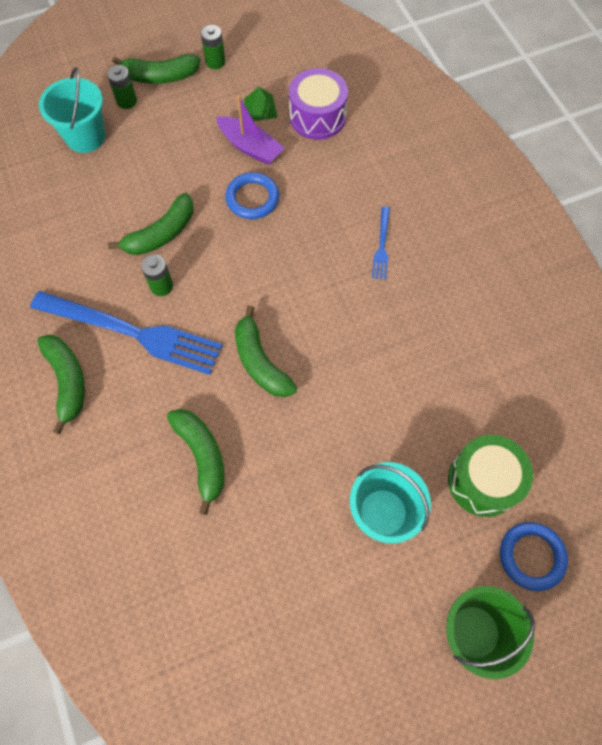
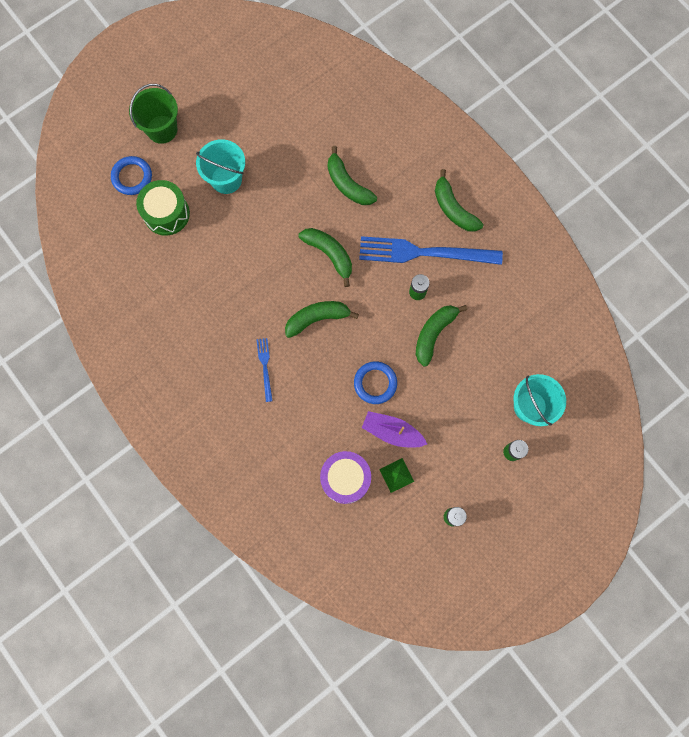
camera: 165 degrees right, 10 degrees up
(160, 76) = (494, 487): green banana -> green banana (317, 318)

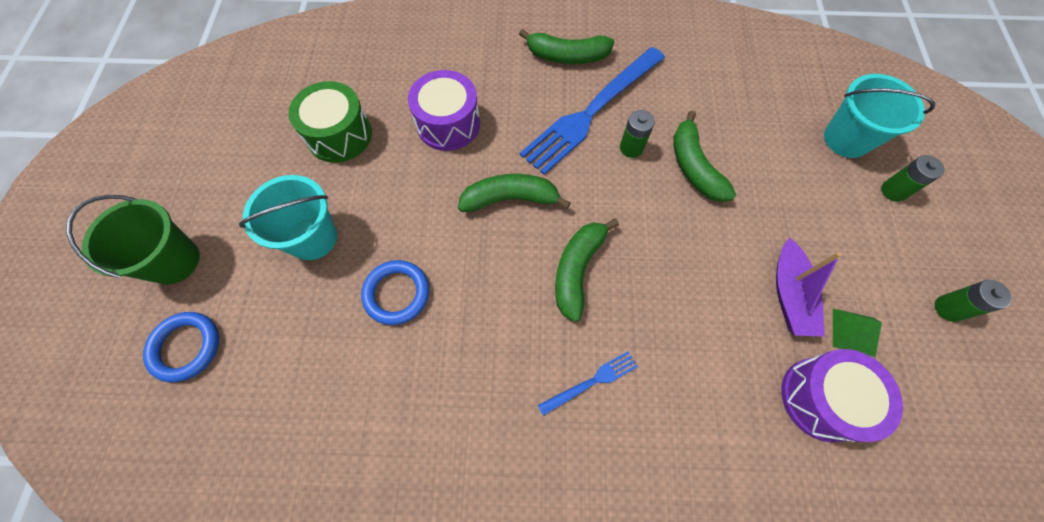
camera: 50 degrees left, 10 degrees down
(166, 213) = (277, 343): green drum -> green drum (339, 135)
(265, 367) = (591, 382): blue fork -> blue fork turned 120 degrees clockwise
(347, 184) = (448, 124): green banana -> purple drum
(375, 383) = (711, 267): blue ring -> blue ring (397, 293)
(392, 432) = (789, 295): purple boat -> purple boat turned 60 degrees counterclockwise

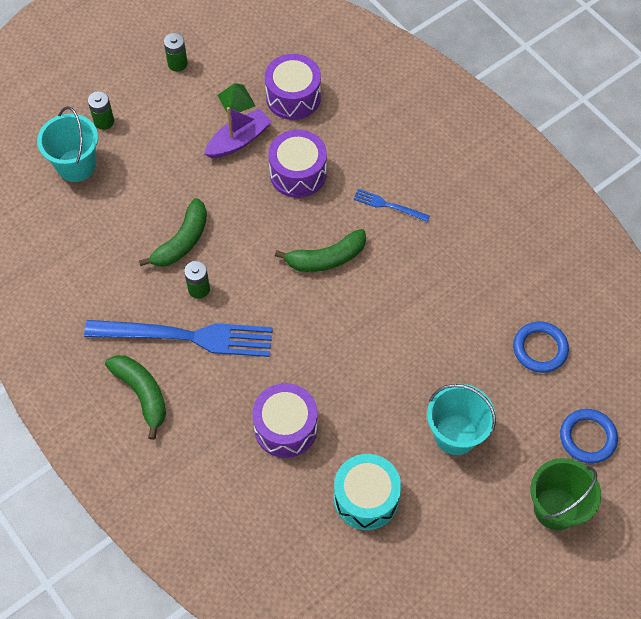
camera: 130 degrees left, 5 degrees down
(339, 135) = (366, 498): green drum -> turquoise drum
(397, 293) = (439, 347): blue ring -> blue ring (540, 349)
(510, 199) = (311, 334): green banana -> none
(703, 321) = (298, 173): none -> purple drum

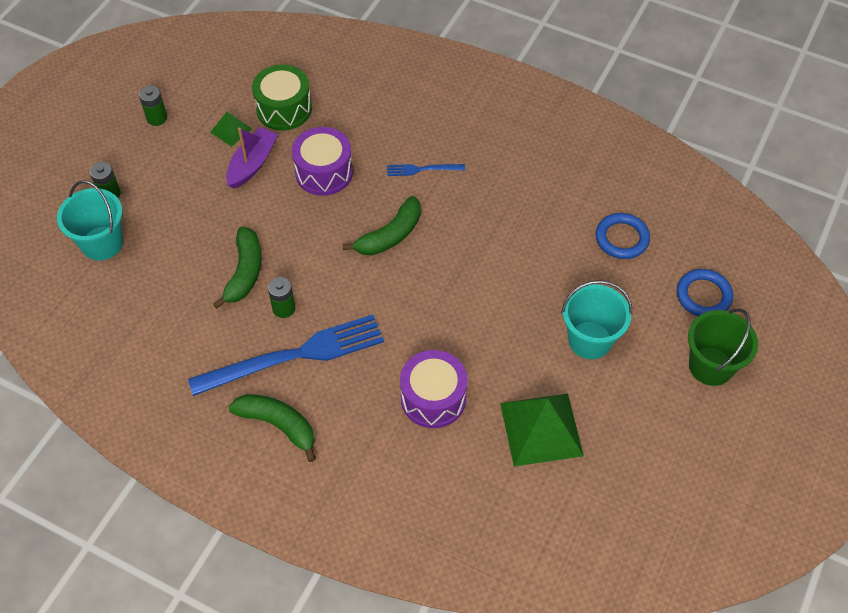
camera: 25 degrees left, 5 degrees down
(293, 97) = (284, 109): purple drum -> green drum
(366, 498) = (541, 429): turquoise drum -> green pyramid

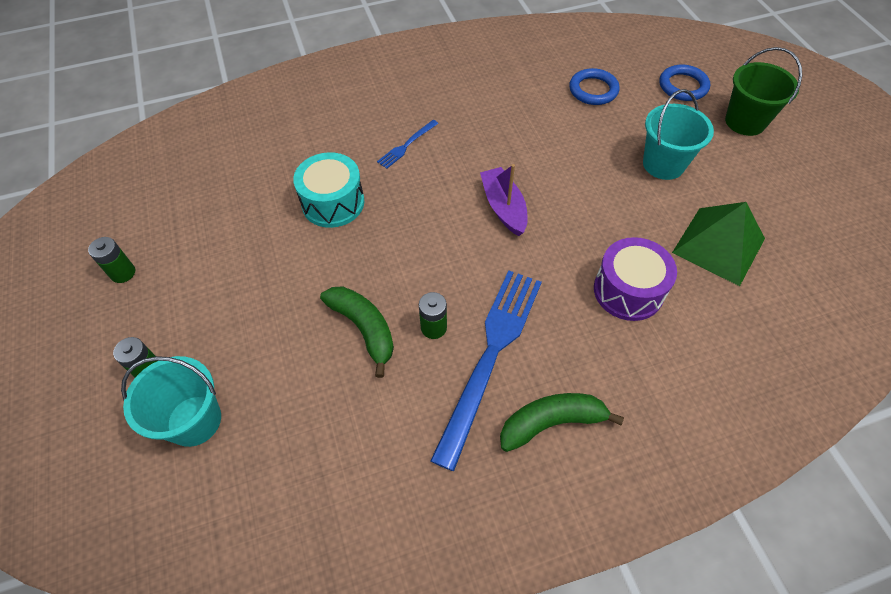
camera: 45 degrees left, 0 degrees up
(231, 130) = (210, 231): green pyramid -> none
(252, 164) = (263, 242): purple boat -> purple boat (503, 207)
(284, 109) = (239, 183): green drum -> none
(324, 172) = (333, 203): purple drum -> turquoise drum
(390, 235) = (443, 206): green banana -> none

